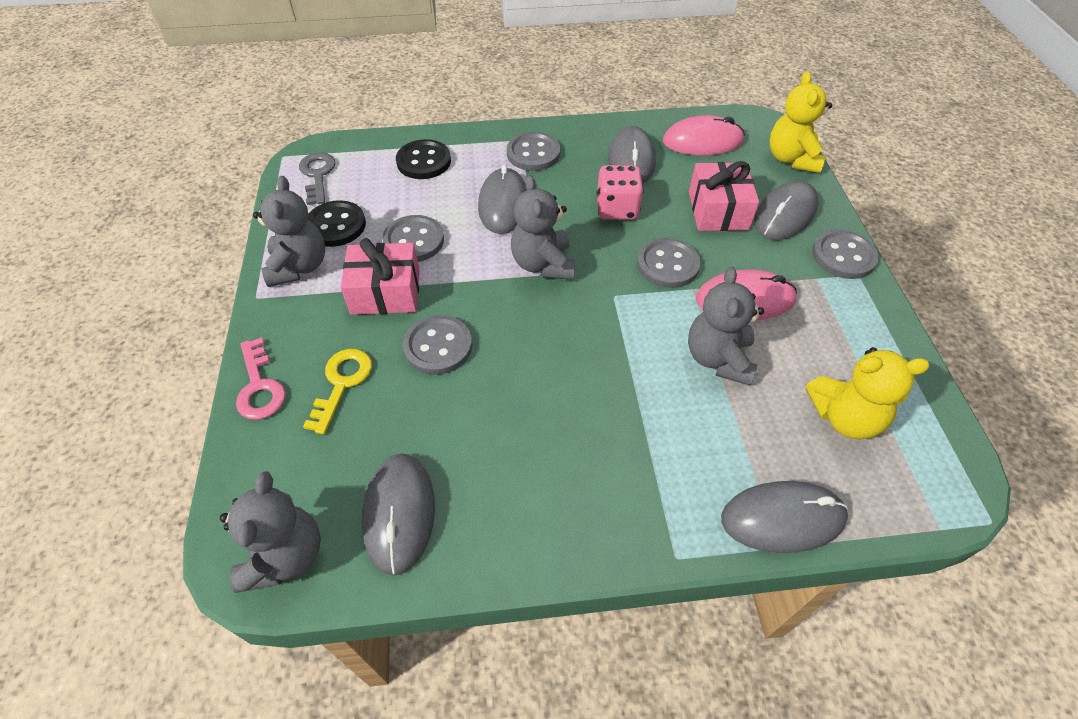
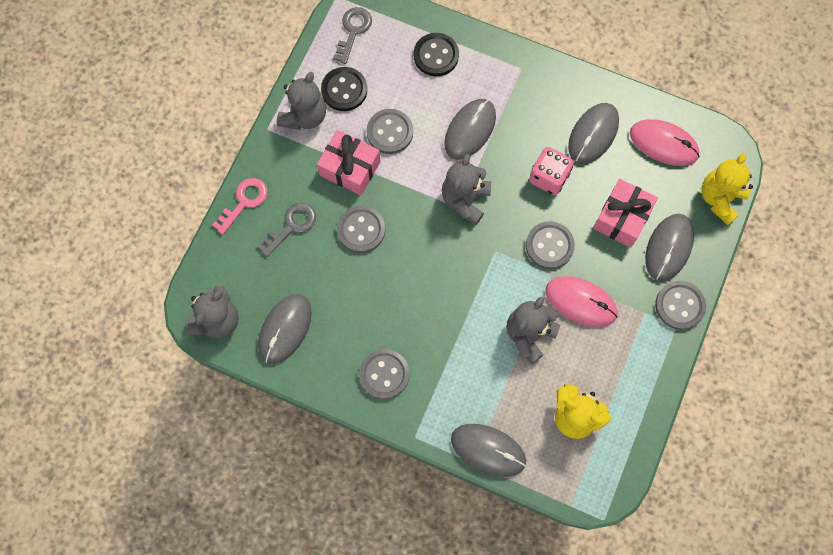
camera: 30 degrees right, 20 degrees up
(259, 386) = (244, 202): pink key -> pink key turned 150 degrees counterclockwise
(342, 383) = (291, 226): yellow key -> grey key
(533, 153) = (522, 89): grey button -> grey button (384, 374)
(785, 214) = (668, 248): grey mouse -> grey mouse turned 45 degrees counterclockwise

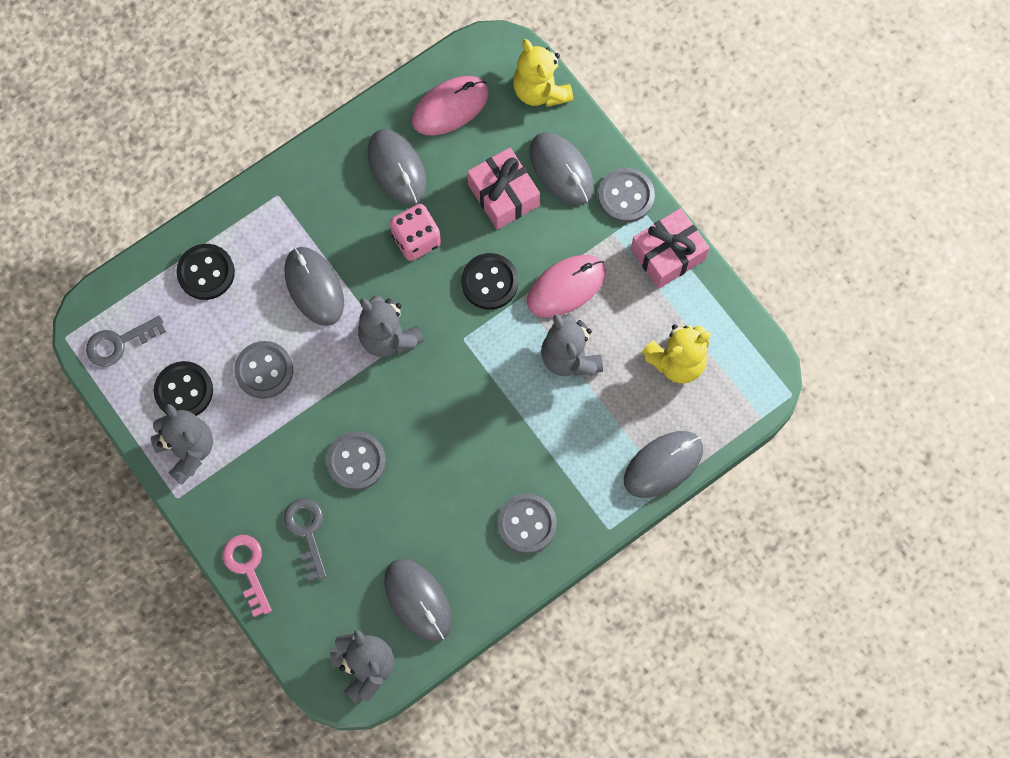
camera: 60 degrees left, 0 degrees up
(350, 168) = (279, 435): pink gift -> pink gift (668, 254)
(353, 31) = (119, 343): grey key -> grey key turned 75 degrees counterclockwise
(549, 246) = (489, 282): grey button -> black button

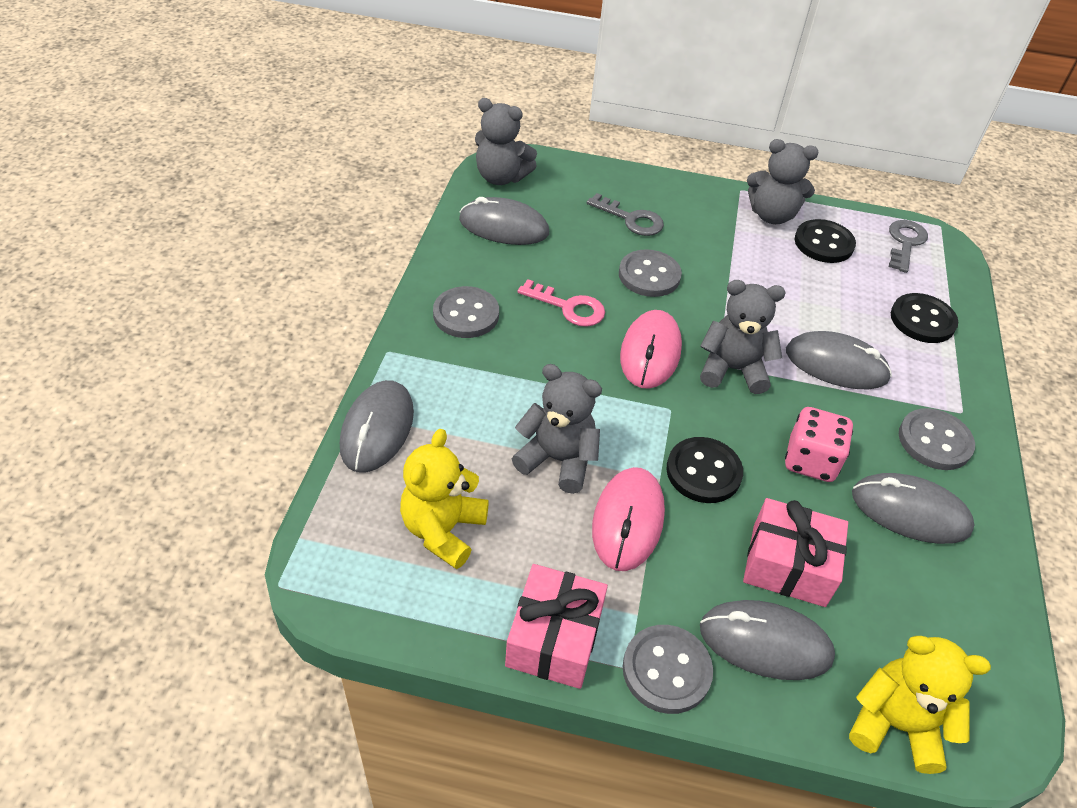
camera: 135 degrees right, 25 degrees down
(247, 568) = (645, 181): pink key -> pink key (568, 307)
(264, 370) = (790, 288): grey button -> grey button (934, 441)
(450, 107) = (950, 617): pink mouse -> pink mouse (650, 352)

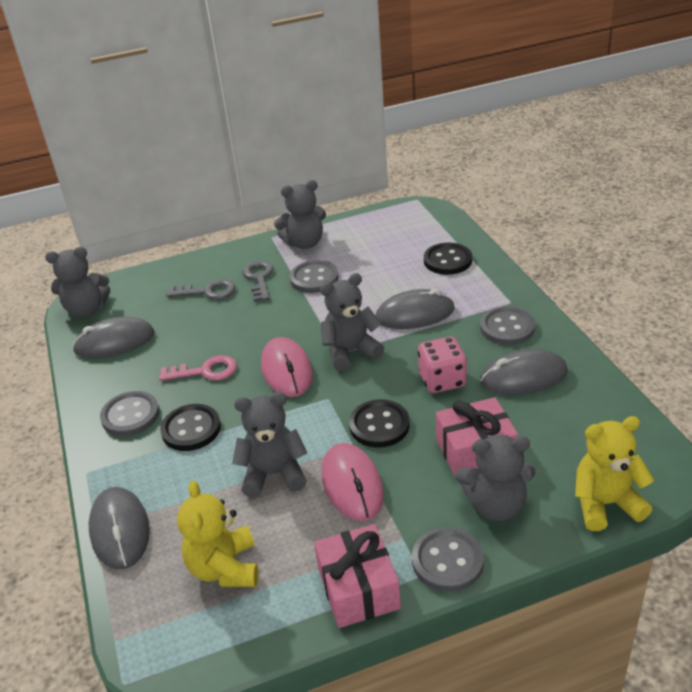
camera: 25 degrees left, 10 degrees down
(649, 275) = (248, 321): grey button -> grey button (314, 278)
(765, 642) = (496, 505): grey mouse -> grey teddy bear
(823, 243) = (352, 244): black button -> black button (191, 429)
(905, 243) = (403, 220): grey key -> grey key (259, 278)

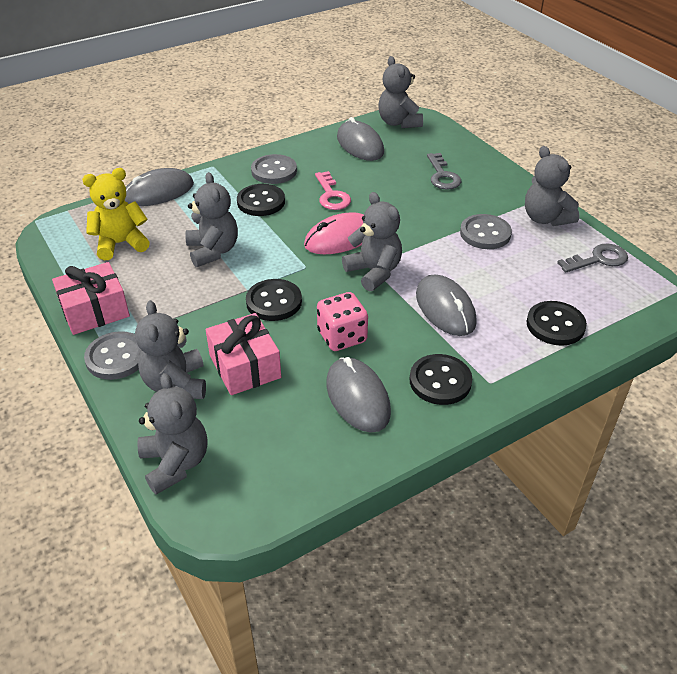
camera: 75 degrees right, 5 degrees up
(259, 278) = (473, 200): grey key -> grey key (598, 259)
(352, 484) = (201, 294): pink mouse -> none
(507, 328) = (440, 381): grey button -> black button
(605, 504) = (175, 463): yellow teddy bear -> grey teddy bear

